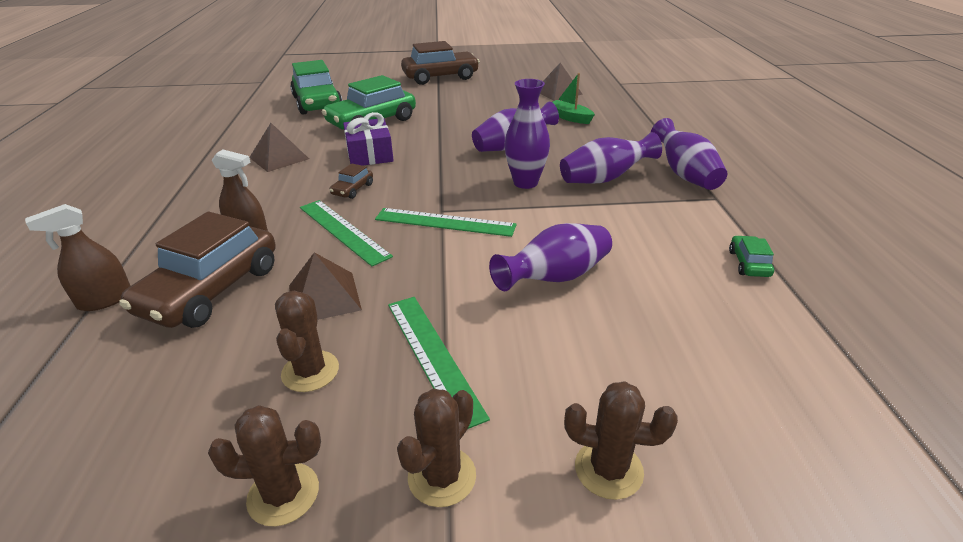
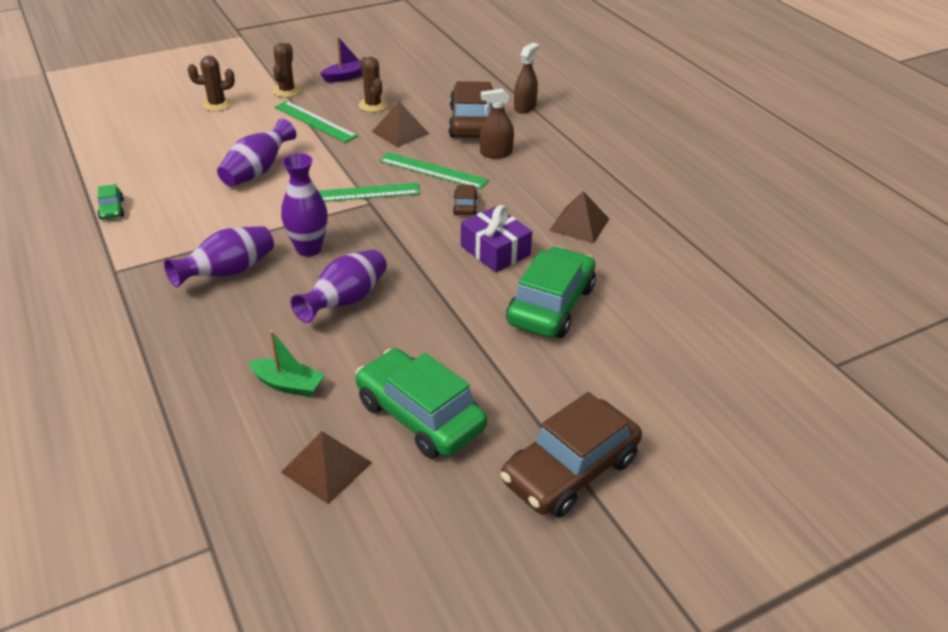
camera: 155 degrees right, 5 degrees up
(283, 494) = (346, 77): brown cactus -> purple boat
(317, 103) = (671, 328): green car -> green car (420, 415)
(684, 174) = (139, 299): purple vase -> none

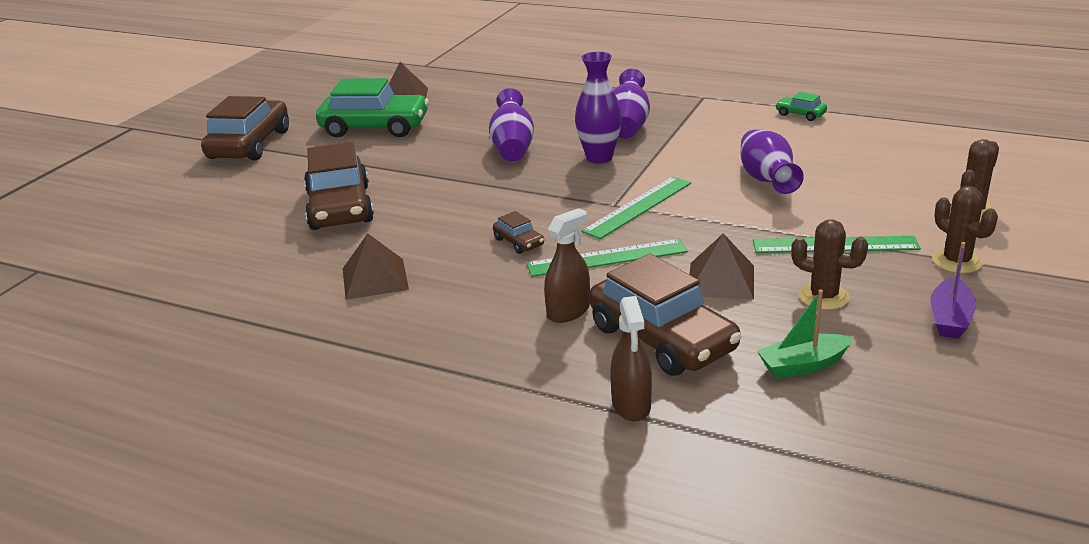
camera: 145 degrees right, 10 degrees down
(288, 385) = (479, 107): green boat -> green boat (803, 365)
(495, 250) = (437, 221): purple gift -> none
(551, 305) = (340, 207): green car -> brown car

